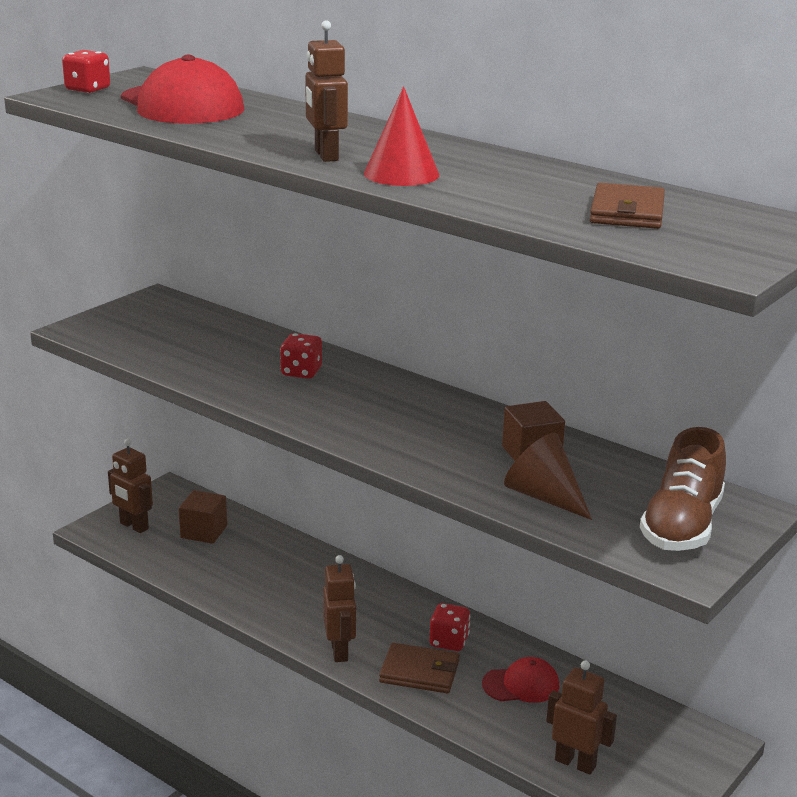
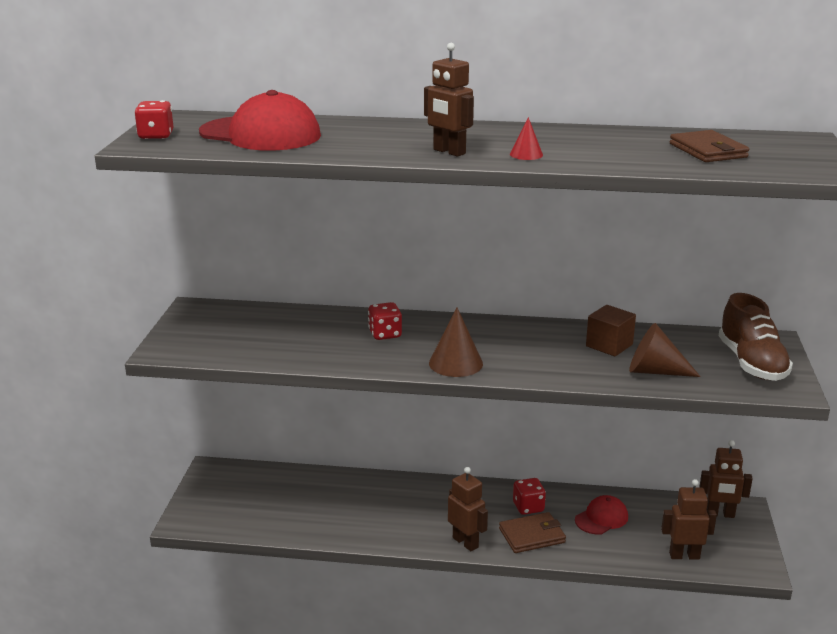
camera: 30 degrees left, 0 degrees up
(133, 526) = (214, 508): brown robot -> brown robot (720, 514)
(204, 532) = (274, 492): brown cube -> none
(332, 421) = (455, 363): none -> brown cone
(401, 174) = (526, 154): red cone -> red cone, size x0.56

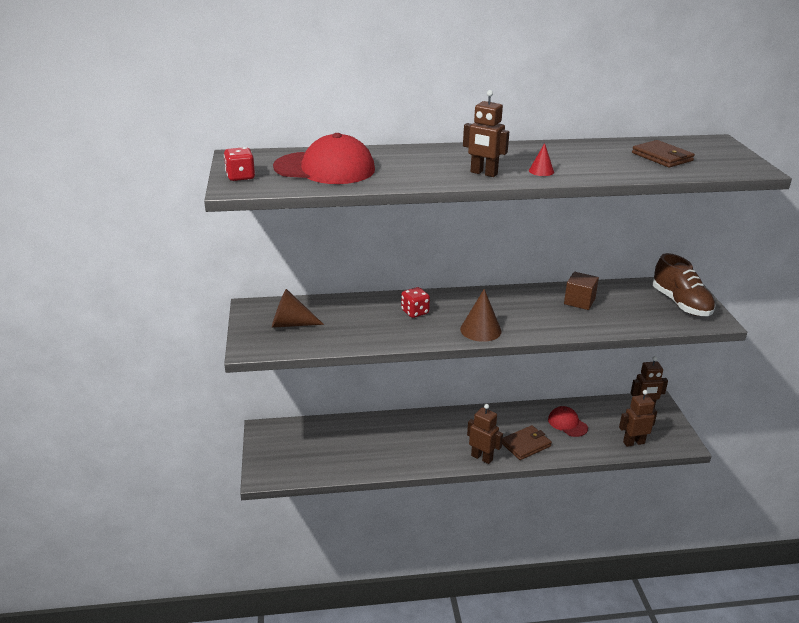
camera: 15 degrees left, 5 degrees up
(528, 507) = (513, 423): red dice -> none
(601, 518) = (567, 423): red cap -> red cap turned 75 degrees counterclockwise
(655, 371) = (621, 318): brown cone -> brown cone (291, 324)

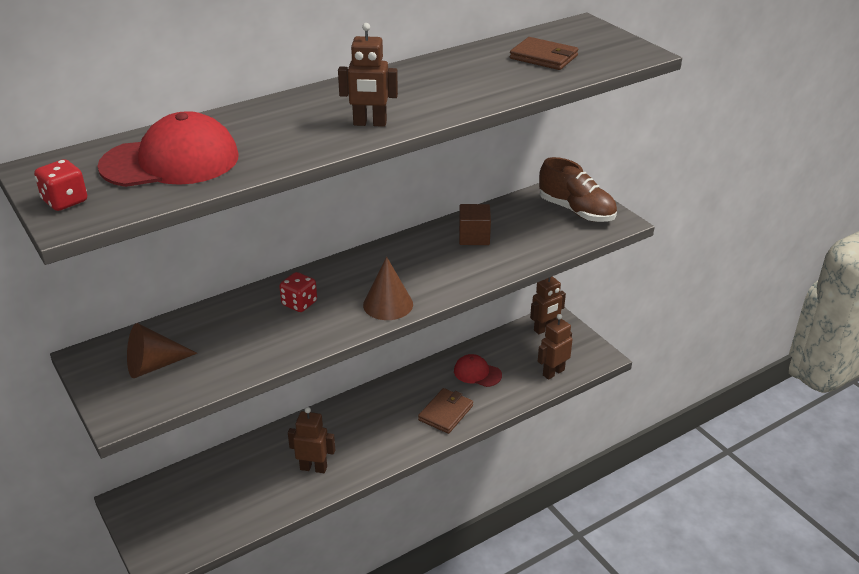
camera: 25 degrees left, 5 degrees up
(482, 457) = (406, 445): brown robot -> brown robot (313, 468)
(541, 171) = (431, 105): red cone -> none

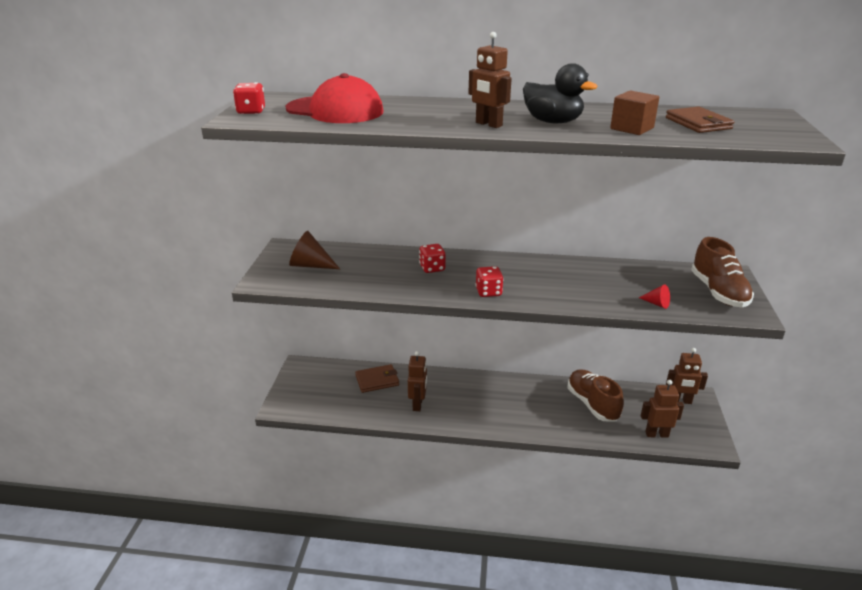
camera: 40 degrees right, 5 degrees down
(313, 468) = (418, 404): brown robot -> brown robot turned 45 degrees clockwise
(388, 304) = (488, 292): brown cone -> red dice
(423, 98) = (552, 122): none -> black duck
(446, 413) = (541, 418): brown wallet -> brown wallet (377, 380)
(474, 237) = (606, 277): brown cube -> brown cube (632, 128)
(477, 373) = (592, 404): red cap -> brown shoe
(542, 246) = (656, 304): none -> red cone

